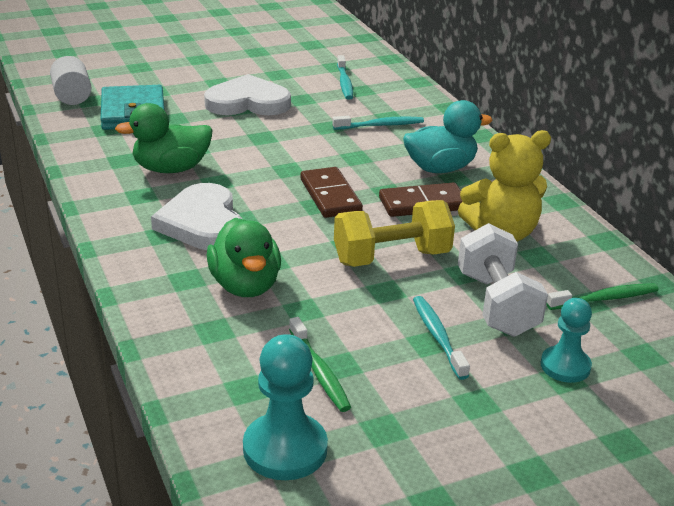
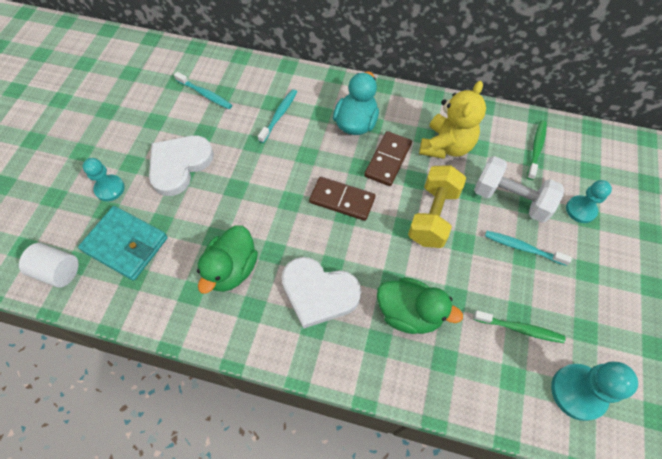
camera: 50 degrees left, 30 degrees up
(179, 84) = (110, 189): none -> turquoise pawn

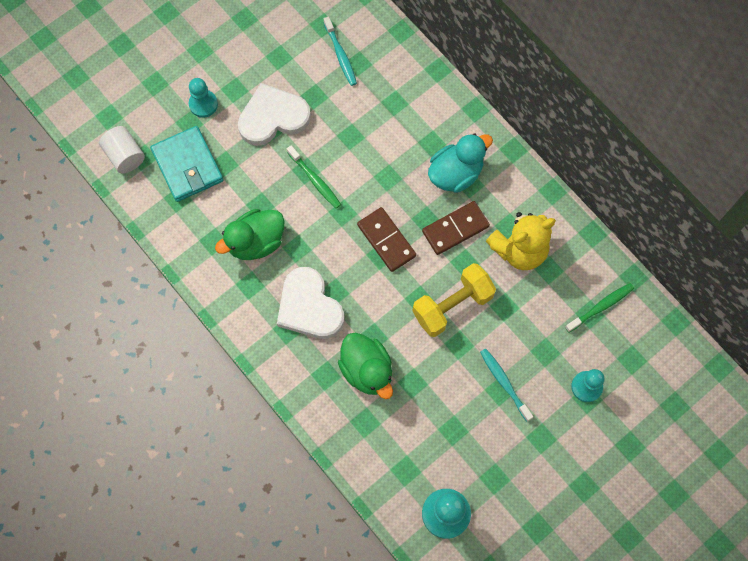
camera: 35 degrees right, 10 degrees up
(279, 115) = (391, 121): turquoise toothbrush -> none
(510, 199) = (533, 336): white dumbbell -> none
(519, 329) = (443, 441): green toothbrush -> green toothbrush (315, 180)

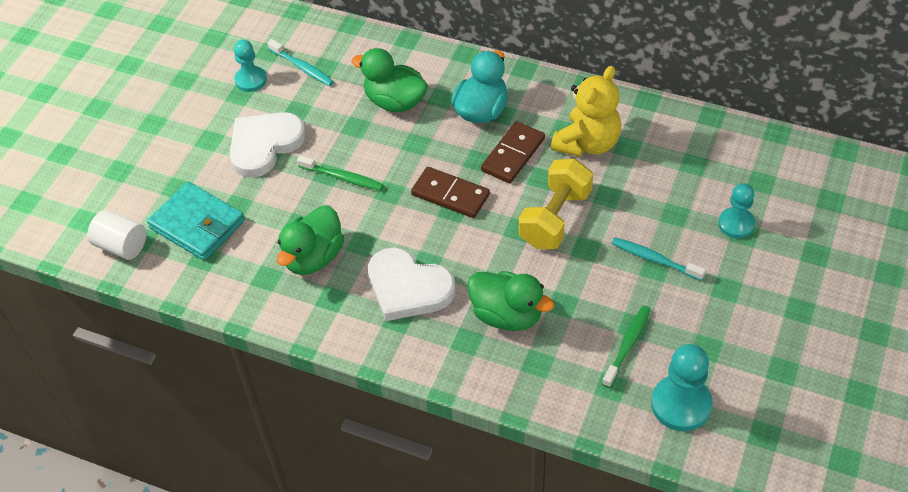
camera: 25 degrees left, 20 degrees down
(203, 104) = (183, 165): turquoise pawn -> turquoise pawn (251, 80)
(393, 128) = (395, 102): none -> green duck
(600, 307) = (699, 154): green toothbrush -> green toothbrush (627, 345)

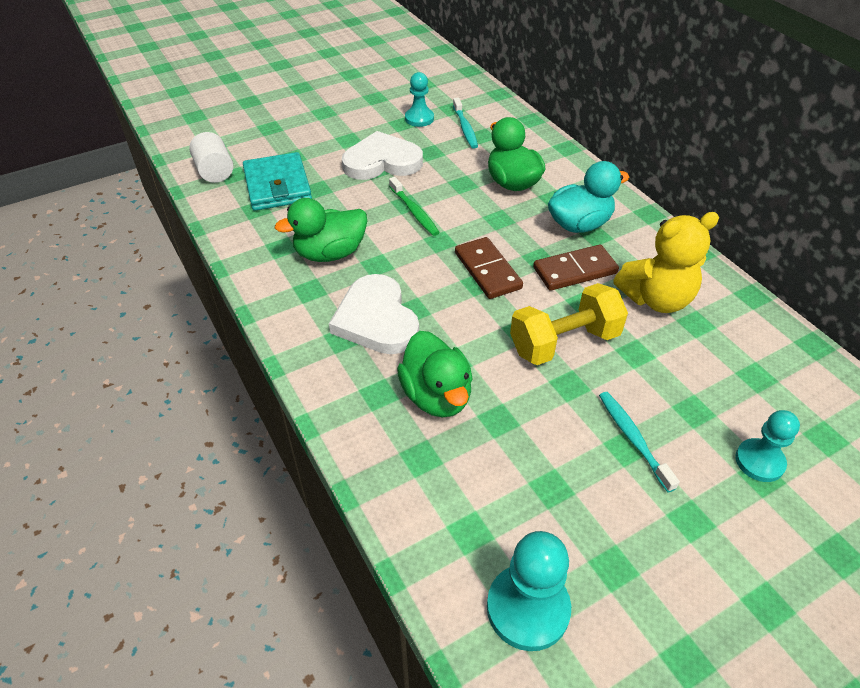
camera: 35 degrees right, 5 degrees down
(627, 345) = (526, 503): green toothbrush -> none

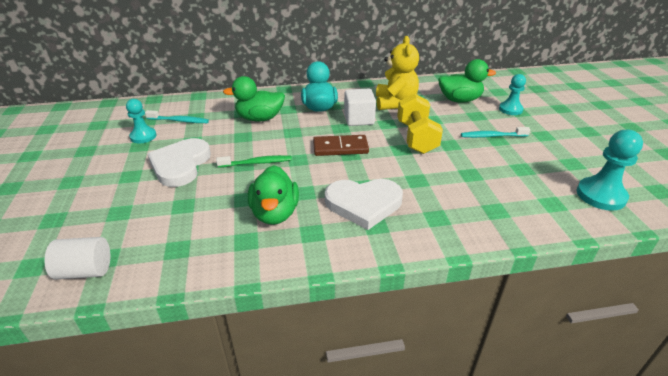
camera: 70 degrees left, 10 degrees down
(277, 186) = (155, 229): turquoise wallet -> none
(436, 396) = (445, 193): green duck -> green duck (459, 100)
(575, 271) = (359, 119): brown domino -> white cube

